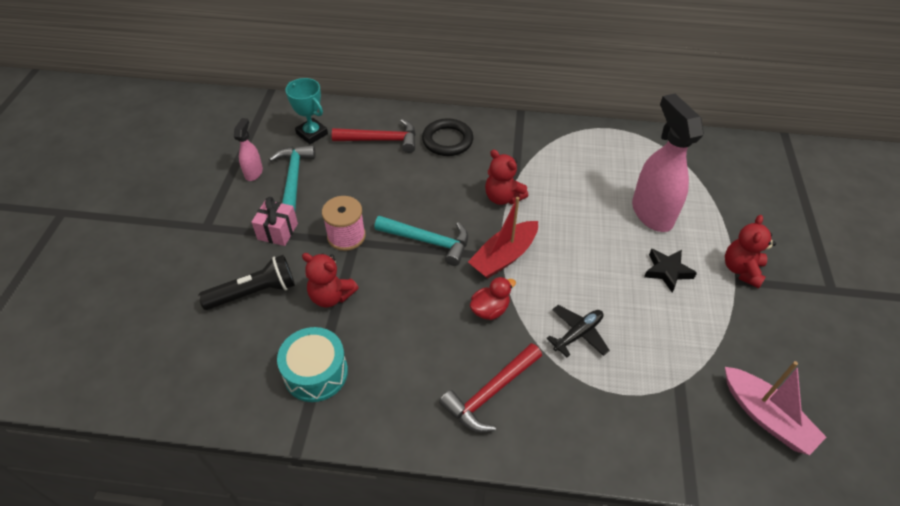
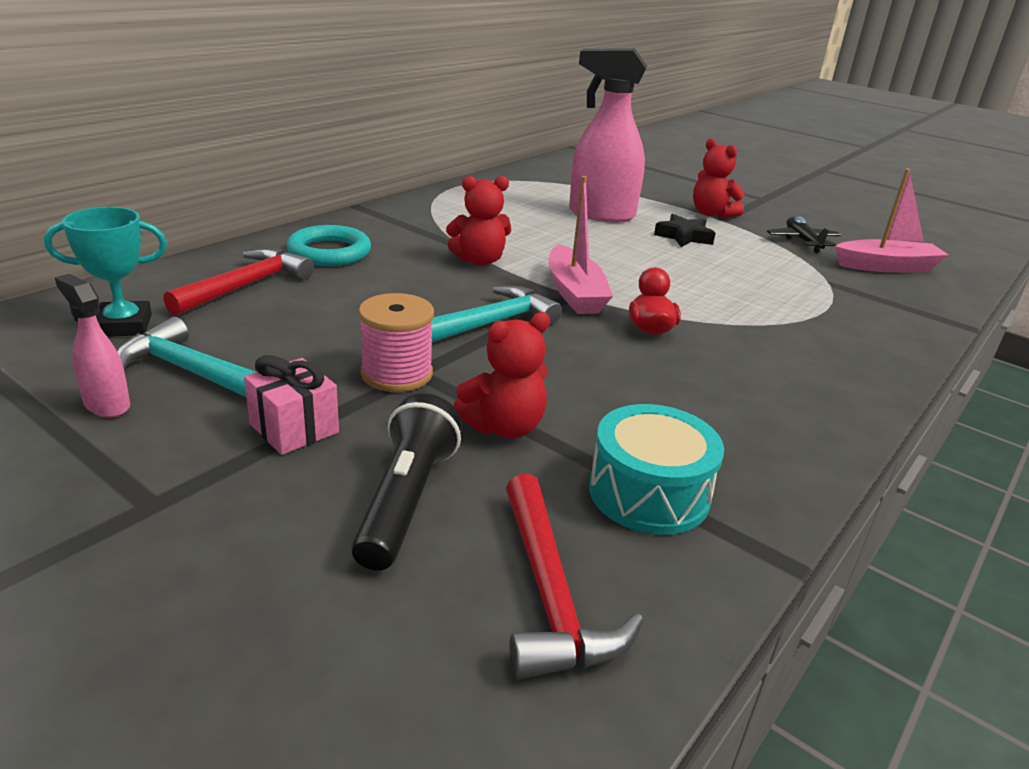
camera: 60 degrees left, 20 degrees down
(447, 140) = (329, 252): black ring -> turquoise ring
(490, 393) = (781, 374): red hammer -> red hammer (550, 595)
(504, 257) = (574, 293): red boat -> pink boat
(578, 334) = (730, 300): black plane -> black plane (802, 241)

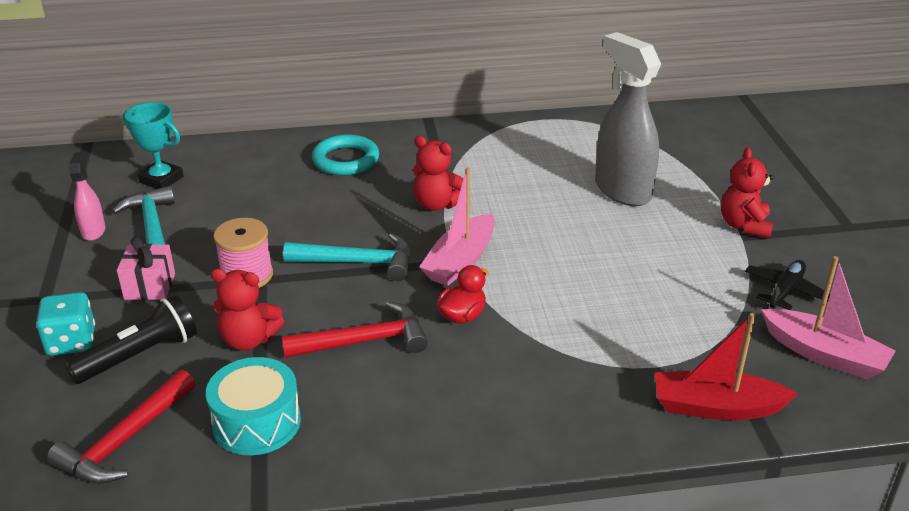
camera: 45 degrees right, 5 degrees up
(247, 285) = (259, 172): red hammer -> red hammer (365, 341)
(284, 531) = (71, 342): none -> turquoise dice
(600, 214) = (622, 190): pink spray bottle -> grey spray bottle
(684, 236) = (661, 241): black star -> none
(902, 318) = (716, 407): none -> red boat

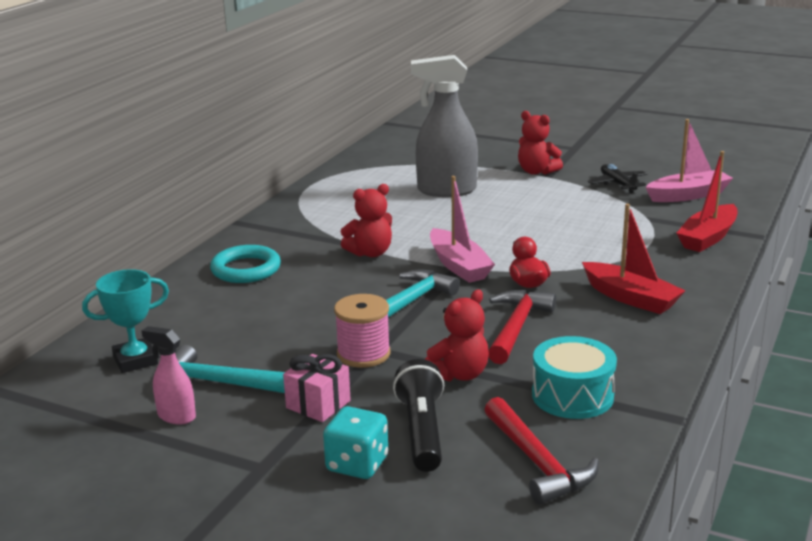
camera: 55 degrees left, 10 degrees down
(495, 395) = (631, 298): none -> red boat

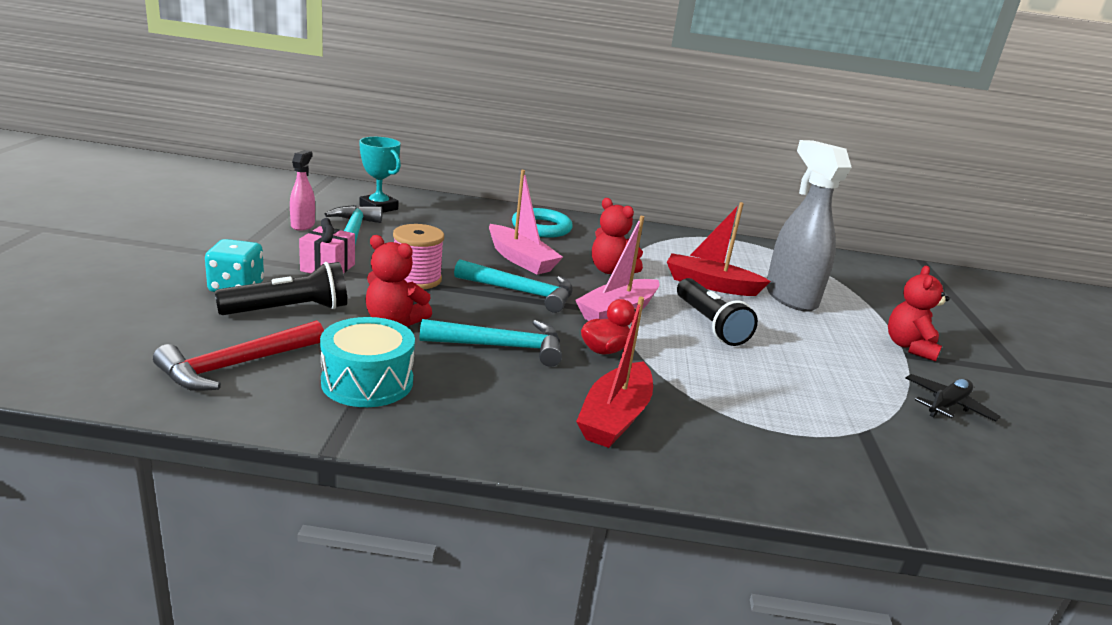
camera: 65 degrees right, 0 degrees up
(488, 233) = (710, 324): none -> black flashlight
(516, 327) = (502, 347): red hammer -> turquoise hammer
(688, 195) = (986, 467): pink boat -> pink boat (520, 259)
(708, 238) = (854, 484): red boat -> red boat (710, 285)

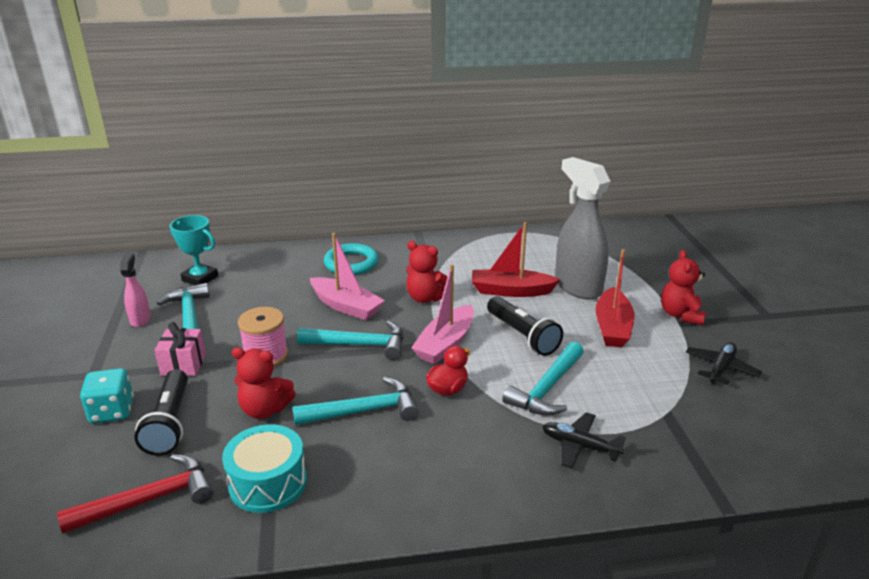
camera: 10 degrees left, 5 degrees up
(236, 366) = (150, 499): red hammer -> red hammer turned 150 degrees counterclockwise
(289, 310) = (170, 423): black flashlight -> black flashlight turned 120 degrees clockwise
(615, 417) = (478, 458): red boat -> red boat (612, 327)
(721, 375) = (547, 389): none -> turquoise hammer
(743, 435) = (580, 446): none -> black plane

